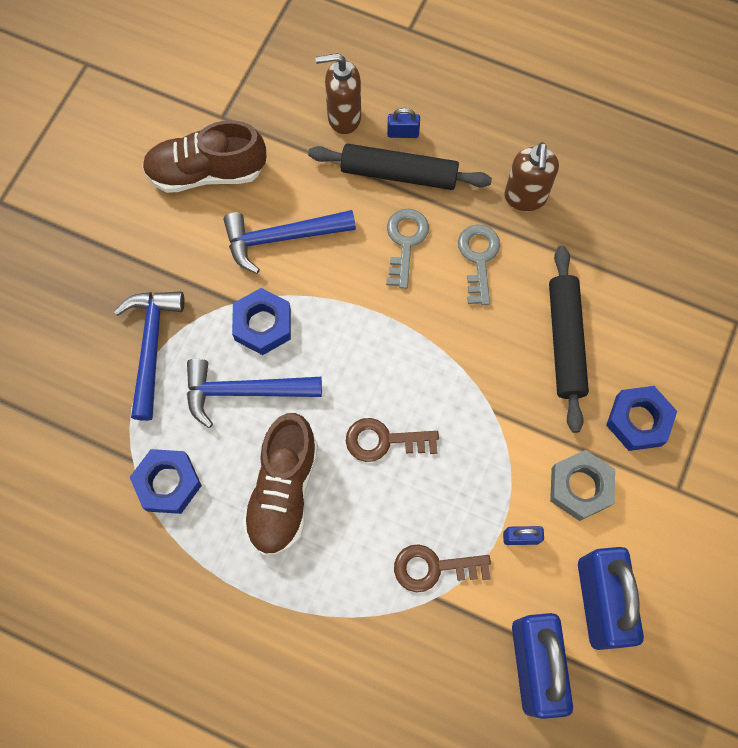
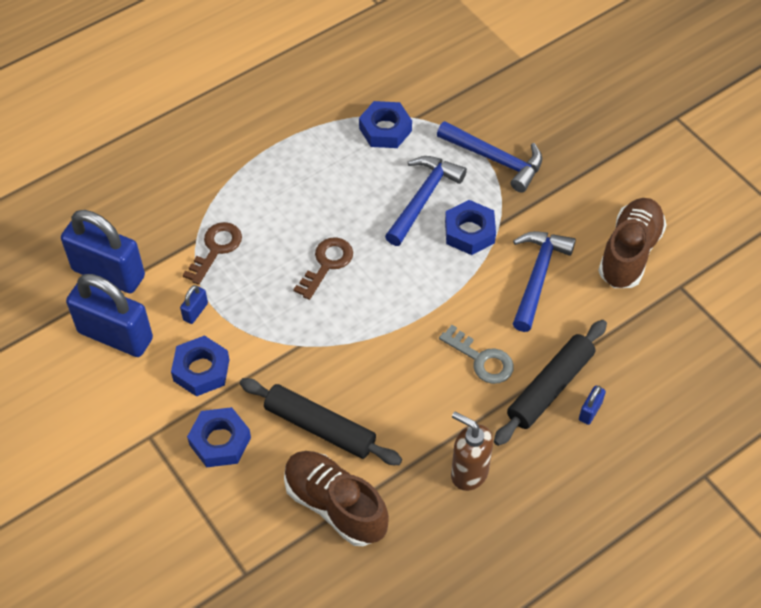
camera: 120 degrees right, 15 degrees down
(283, 491) = (333, 189): brown shoe -> brown shoe (335, 505)
(343, 117) = (631, 373): brown soap dispenser -> none
(479, 258) = (433, 405): grey key -> none
(580, 487) = (201, 370): grey nut -> blue nut

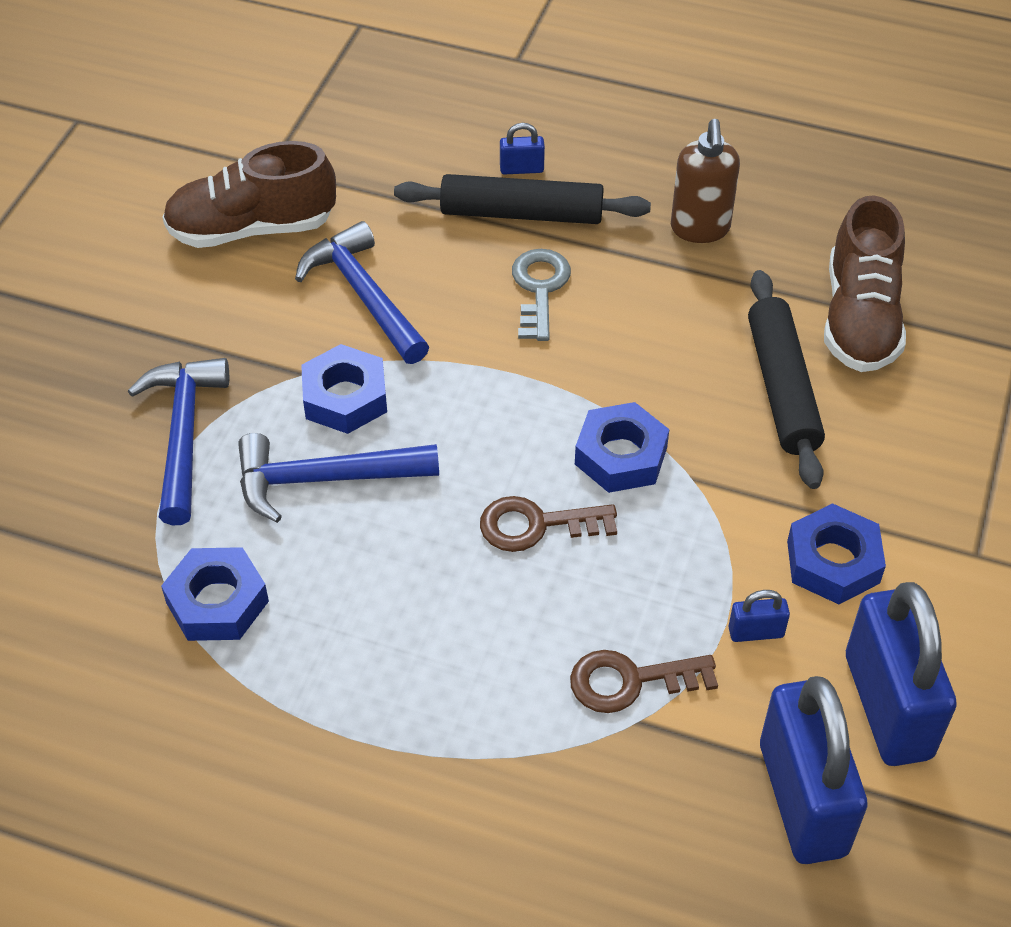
camera: 125 degrees left, 5 degrees down
(220, 441) = (903, 475): blue nut -> blue nut (621, 456)
(537, 276) = (364, 295): blue hammer -> blue hammer turned 75 degrees clockwise

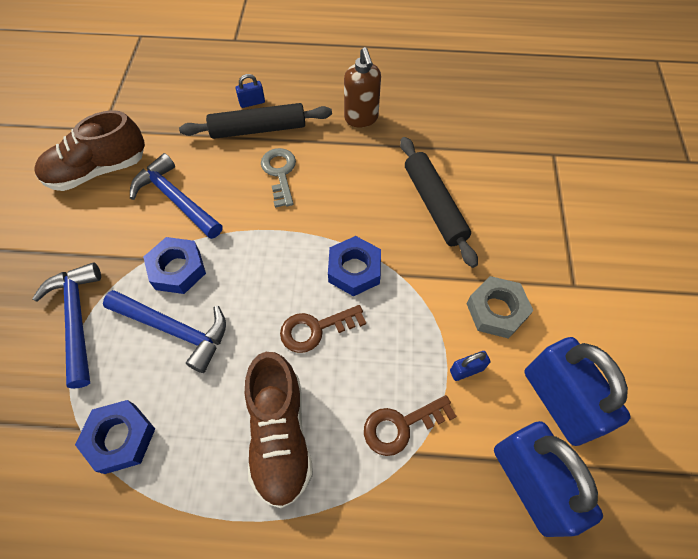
camera: 15 degrees left, 10 degrees up
(324, 479) = (175, 329): blue hammer -> blue hammer turned 135 degrees counterclockwise
(833, 562) = (496, 310): blue nut -> grey nut
(860, 318) = (463, 154): brown shoe -> brown shoe (280, 435)

